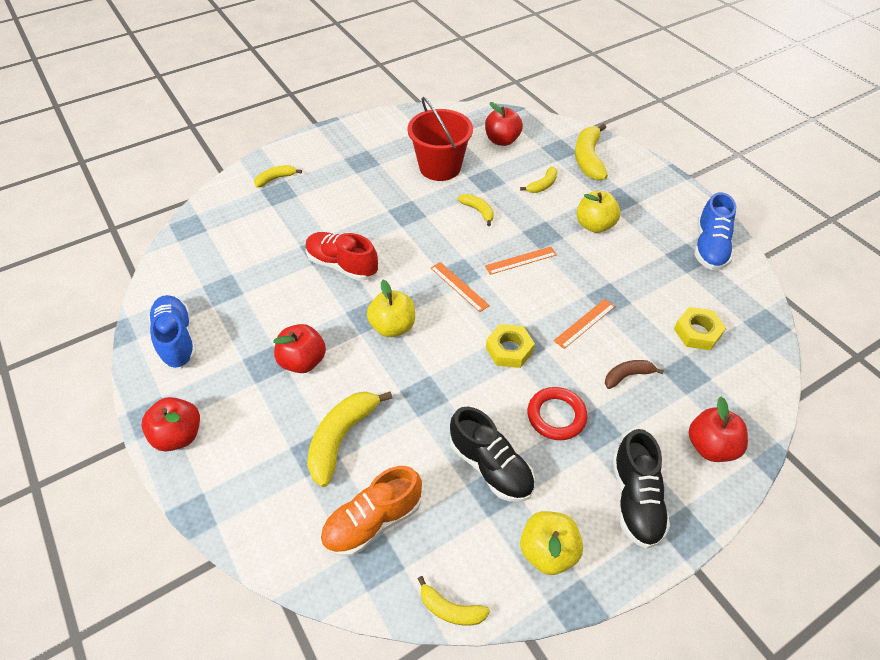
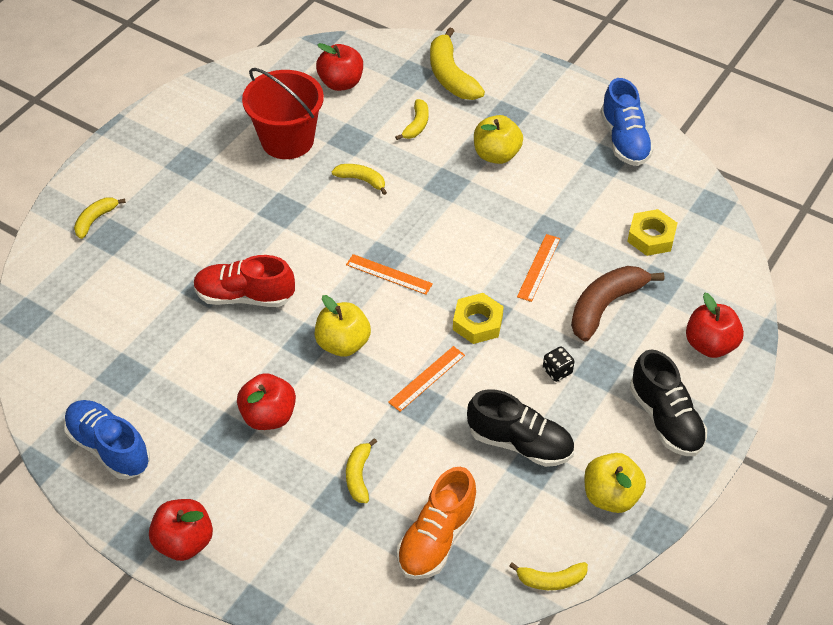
camera: 25 degrees left, 0 degrees up
(341, 438) = (358, 475): yellow banana -> yellow banana, size x0.56
(521, 260) = (439, 222): orange ruler -> orange ruler (427, 378)
(556, 416) = (557, 371): red ring -> black dice
(627, 376) = (605, 306): brown banana -> brown banana, size x1.79

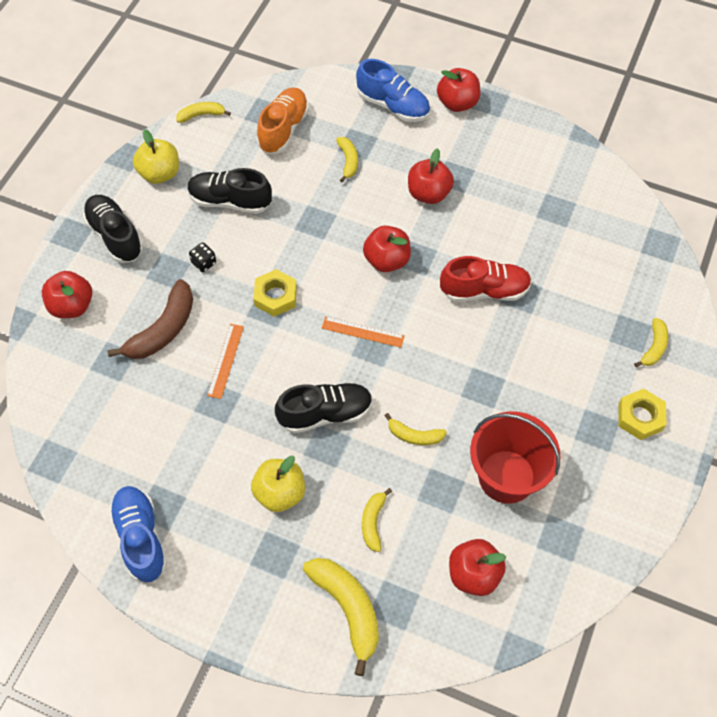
camera: 170 degrees right, 10 degrees up
(109, 448) = (539, 154): blue shoe -> blue shoe (393, 106)
(343, 343) = (387, 260): yellow apple -> red apple
(427, 378) = (310, 241): orange ruler -> none
(443, 208) = (325, 413): none -> black shoe
(651, 237) = (117, 411): yellow nut -> yellow nut (640, 417)

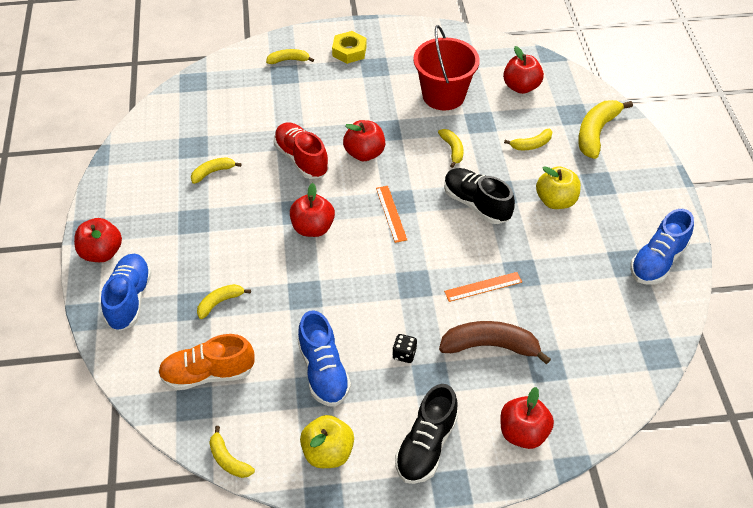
camera: 120 degrees left, 10 degrees down
(230, 201) = (323, 371): black shoe -> blue shoe
(275, 296) = (400, 284): yellow nut -> none
(428, 193) = (224, 230): red apple -> red apple (364, 153)
(509, 212) = (213, 172): none -> yellow banana

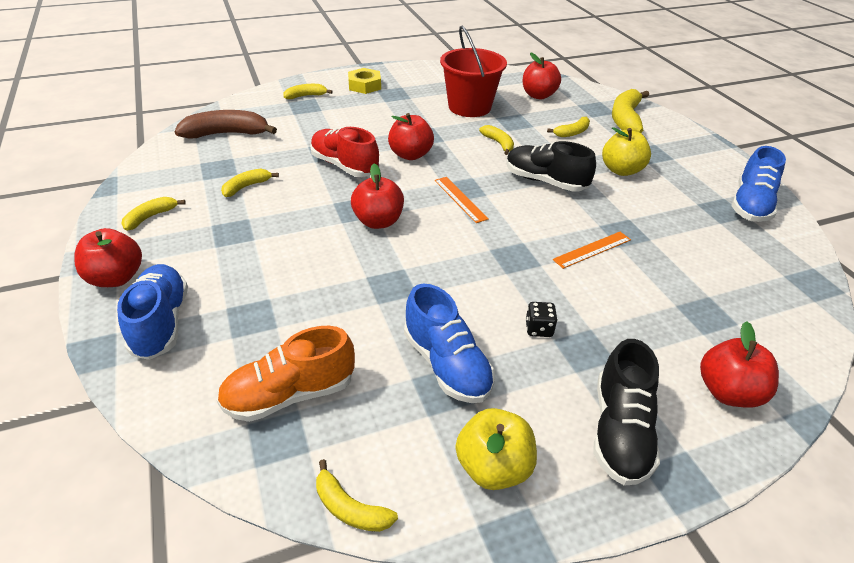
camera: 15 degrees left, 10 degrees down
(220, 302) = (286, 309): yellow banana -> yellow banana (150, 217)
(490, 346) = (633, 304): brown banana -> brown banana (226, 134)

